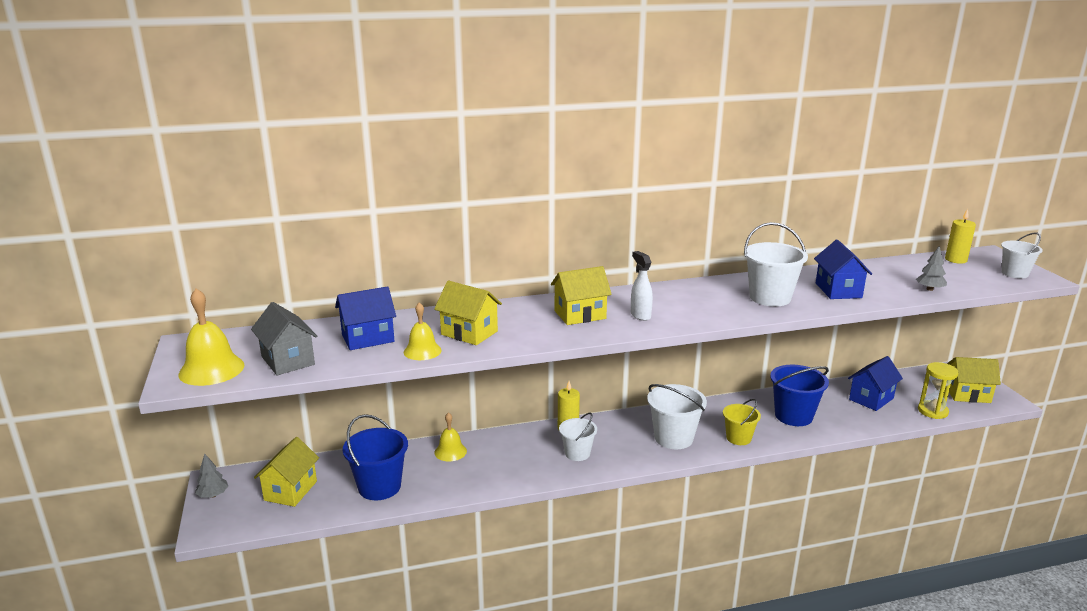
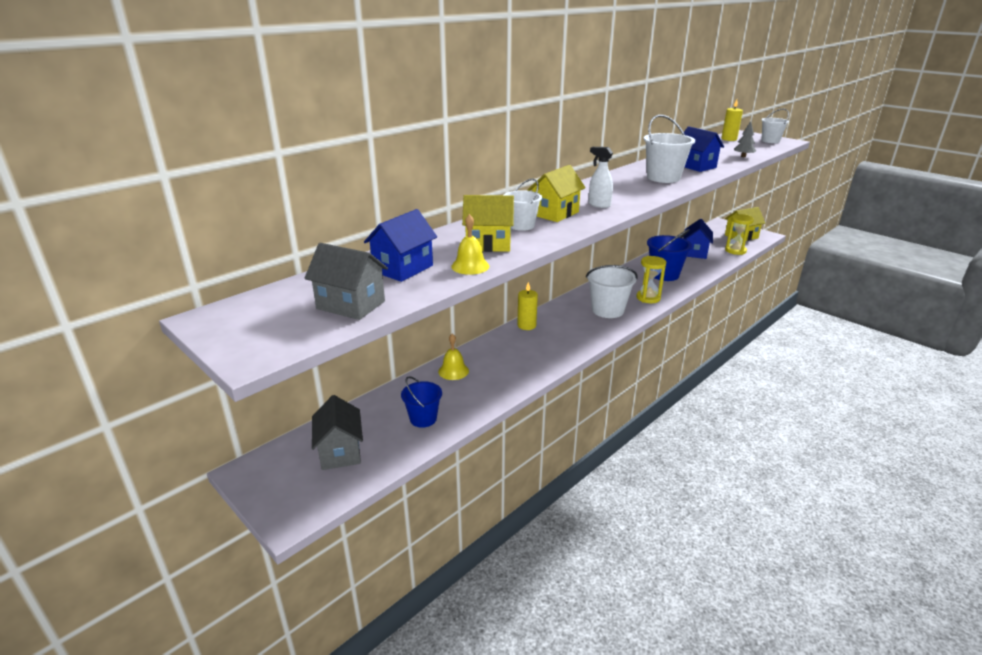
camera: 30 degrees left, 5 degrees up
(211, 369) = (276, 334): yellow bell -> none
(213, 495) = (260, 485): grey tree -> none
(290, 491) = (340, 452): yellow house -> grey house
(379, 487) = (423, 419): blue bucket -> blue bucket, size x0.64
(577, 453) = (554, 341): white bucket -> white bucket (521, 225)
(738, 438) = (648, 298): yellow bucket -> yellow hourglass

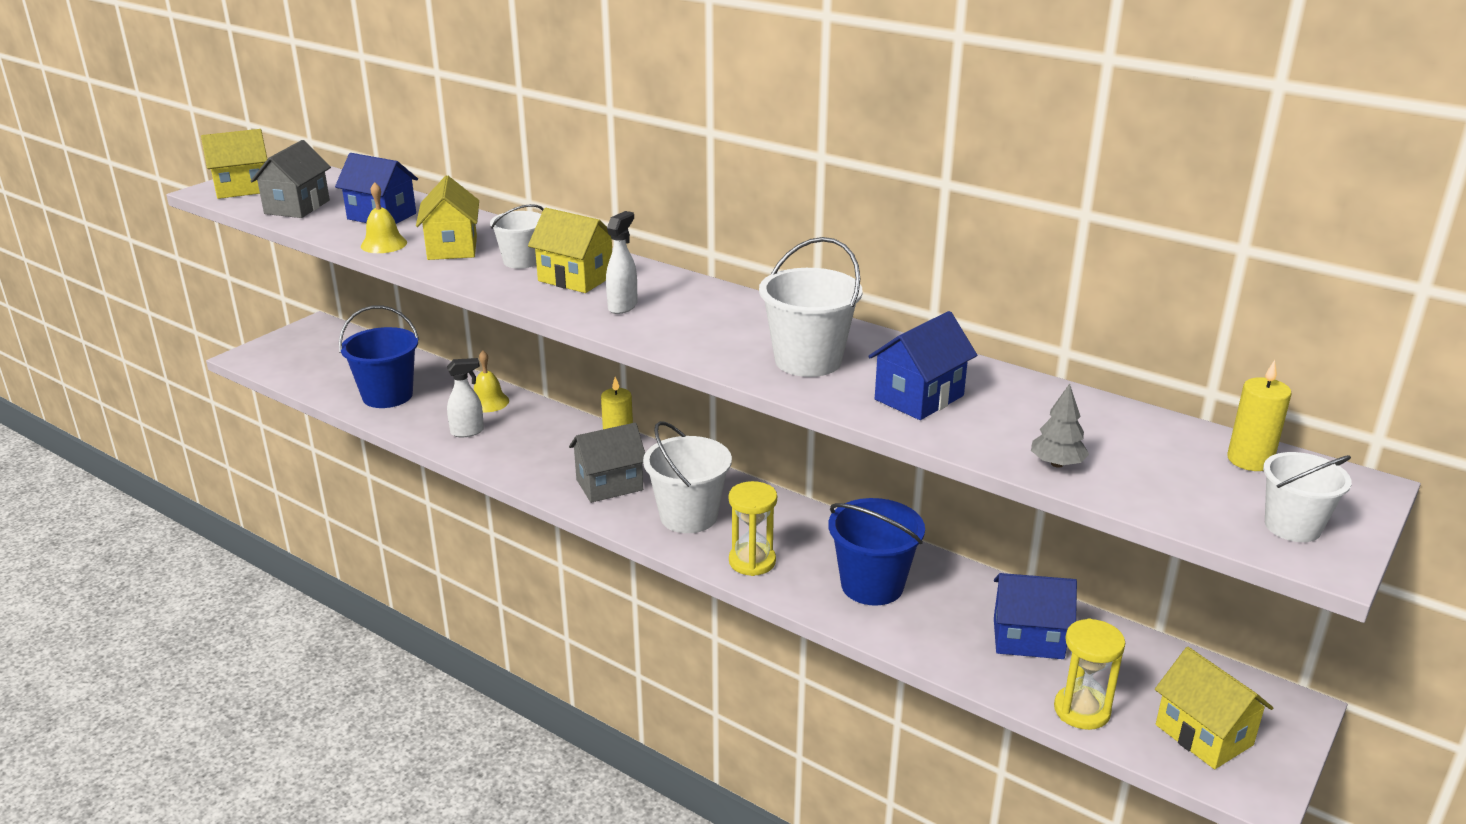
camera: 80 degrees right, 0 degrees up
(265, 338) = (242, 189): none -> yellow house
(340, 452) = (336, 361): grey house -> grey house (609, 485)
(423, 419) = (387, 396): blue bucket -> blue bucket, size x1.57
(495, 379) = (468, 432): none -> white spray bottle

